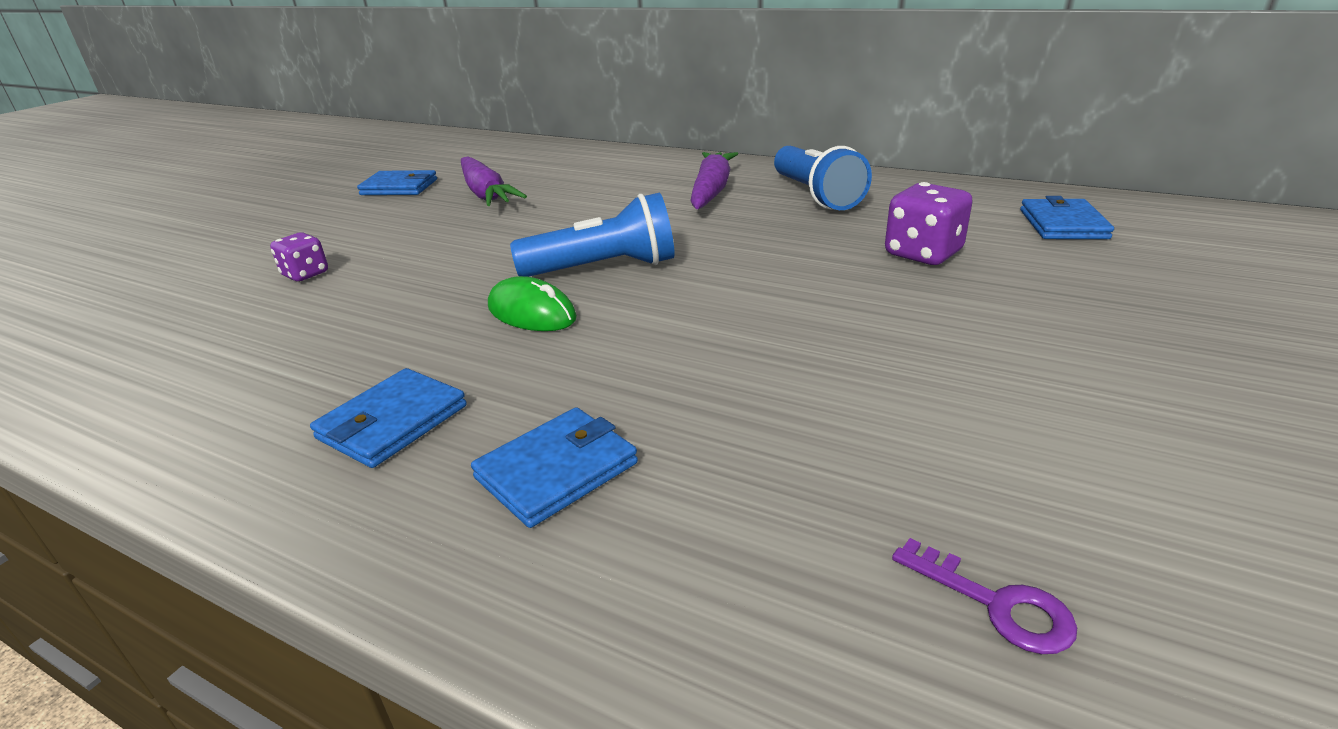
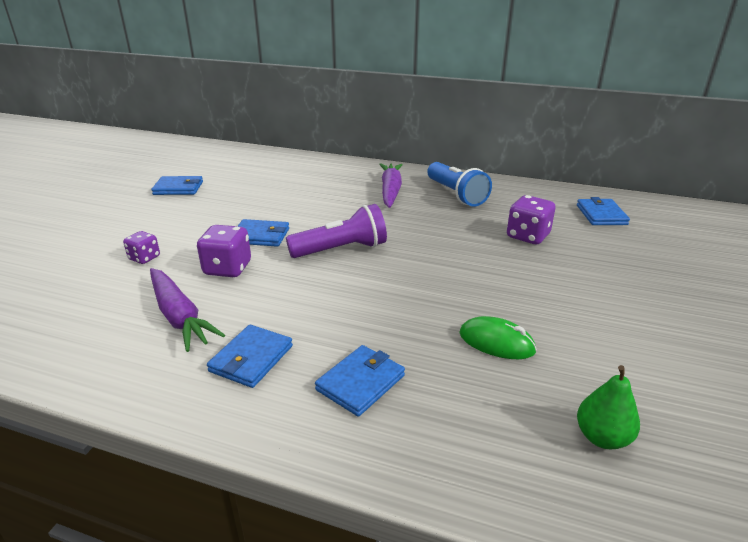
camera: 10 degrees left, 0 degrees up
(418, 291) = (227, 268): none -> purple dice
(486, 194) = (242, 193): purple carrot -> purple carrot (179, 316)
(488, 248) = (260, 236): none -> blue wallet
(532, 313) = (307, 282): green mouse -> green mouse (496, 342)
(604, 268) = (341, 250): blue flashlight -> purple flashlight
(996, 604) = (602, 437): purple key -> green pear

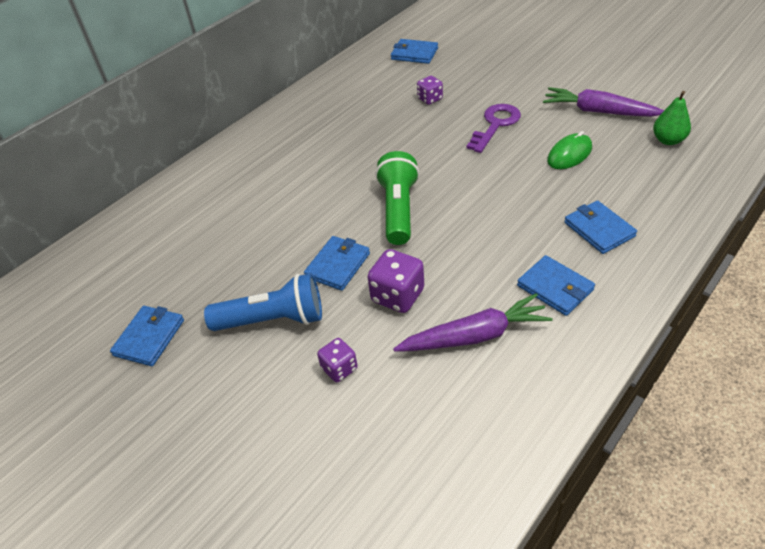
camera: 65 degrees left, 15 degrees up
(341, 250) = (398, 210): purple flashlight -> green flashlight
(390, 191) = (290, 155): purple carrot -> purple carrot (598, 111)
(456, 194) = (327, 116): blue flashlight -> blue flashlight (273, 320)
(515, 281) = (495, 125): none -> purple key
(527, 236) = (430, 99): purple dice -> purple dice, size x0.62

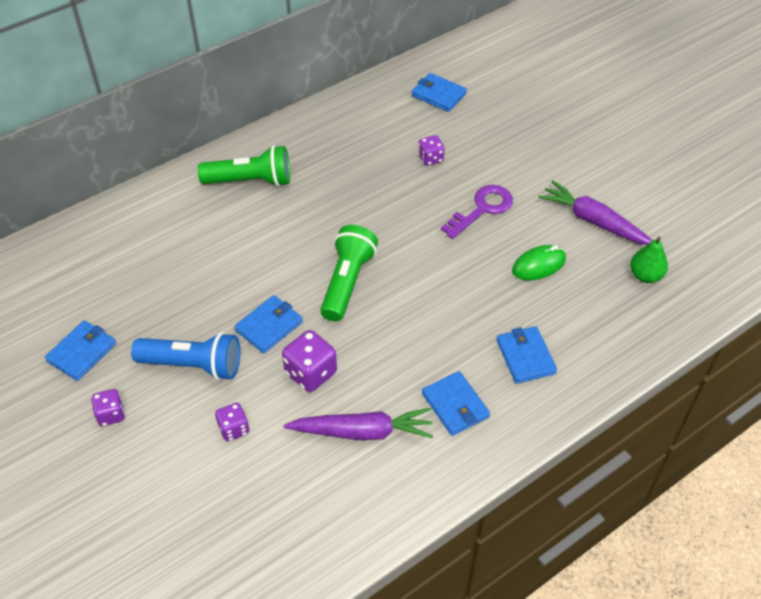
camera: 10 degrees right, 5 degrees up
(200, 390) = (111, 414): none -> purple dice
(271, 152) = (250, 181): none -> green flashlight

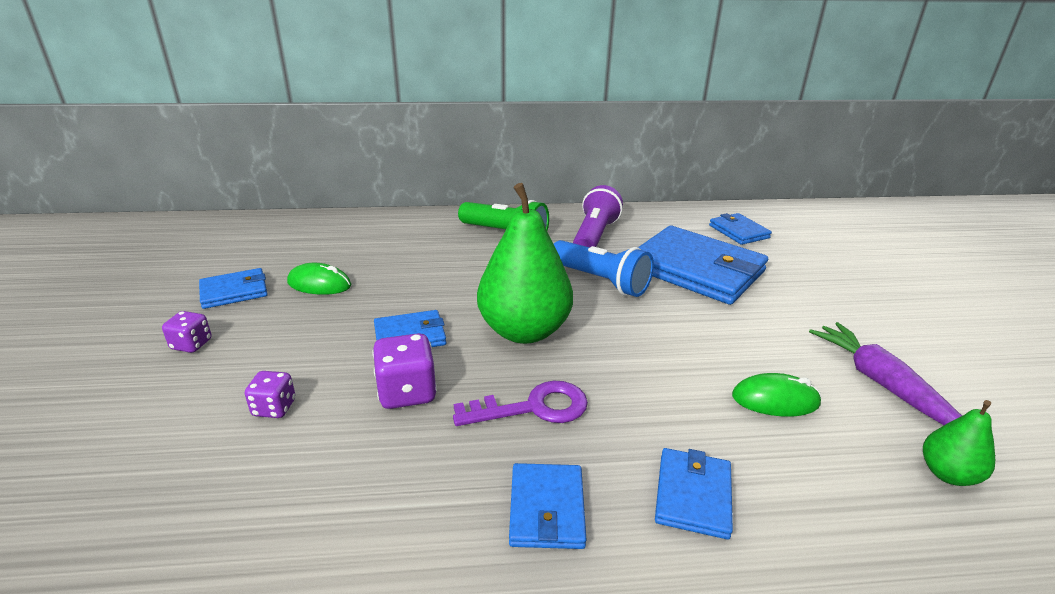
camera: 30 degrees right, 20 degrees down
(146, 311) = (319, 284): none -> green mouse
(193, 365) = (306, 337): blue flashlight -> blue flashlight (601, 281)
(327, 151) = (594, 236): none -> purple flashlight
(347, 282) = (524, 331): green flashlight -> green pear
(363, 432) = (402, 481): purple carrot -> none
(430, 158) = (697, 270): purple dice -> blue wallet
(482, 209) = (730, 324): purple key -> purple key (533, 407)

